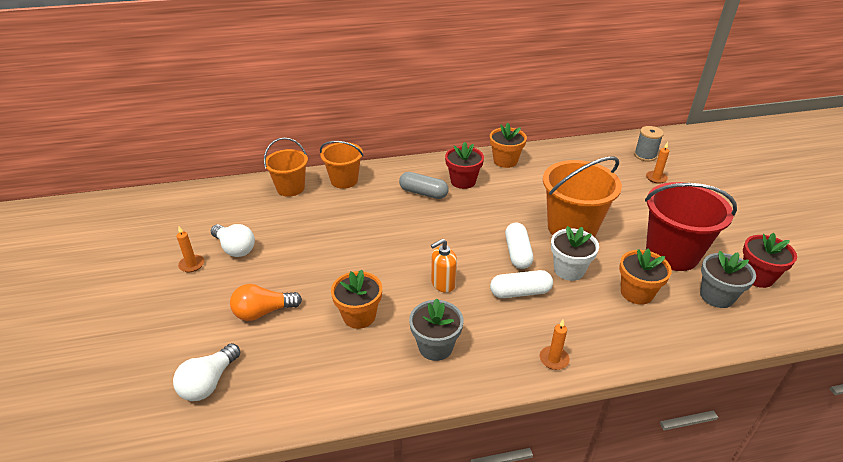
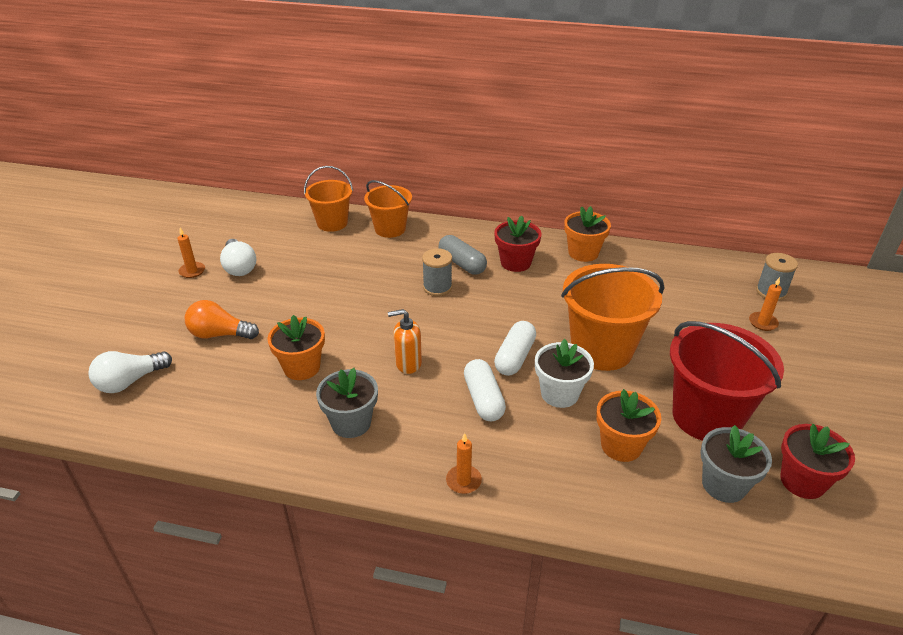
camera: 25 degrees right, 0 degrees up
(419, 217) = (437, 287): none -> grey spool
(520, 292) = (483, 399): white capsule -> white capsule turned 60 degrees clockwise

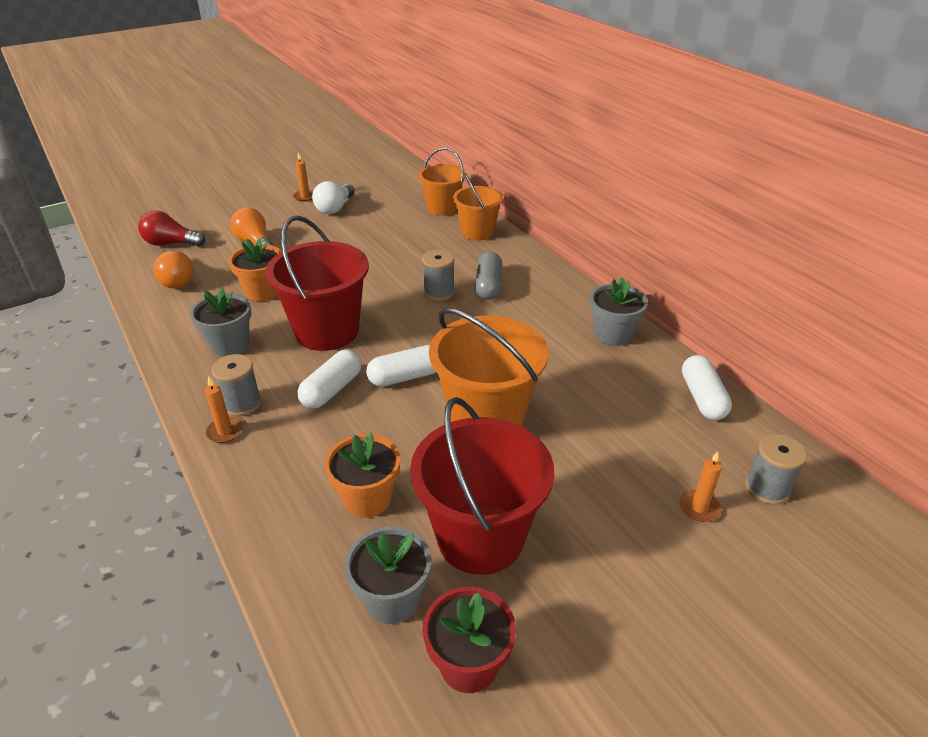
camera: 45 degrees right, 0 degrees up
(130, 381) = (171, 243): white light bulb -> red light bulb
(200, 406) = (177, 280): none -> orange light bulb
(408, 363) = (327, 331): orange soap dispenser -> red bucket
(440, 454) = (242, 404): none -> grey spool
(515, 263) = (534, 309): red flower pot -> none
(559, 394) = (391, 426): white flower pot -> none
(583, 253) = (612, 334): orange flower pot -> grey flower pot
(679, 263) = (702, 398): none -> white capsule

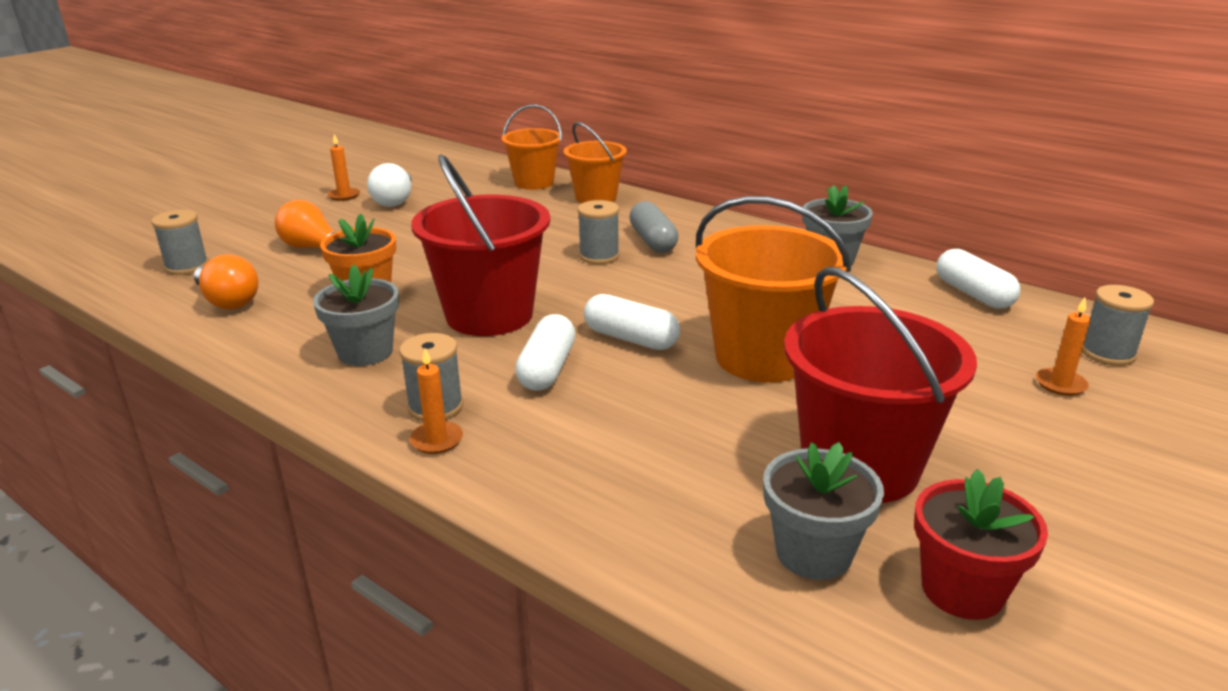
camera: 20 degrees left, 10 degrees down
(171, 243) = (187, 266): red light bulb -> grey spool
(367, 499) = (690, 463): orange flower pot -> none
(406, 377) = (631, 338): white capsule -> white capsule turned 75 degrees clockwise

